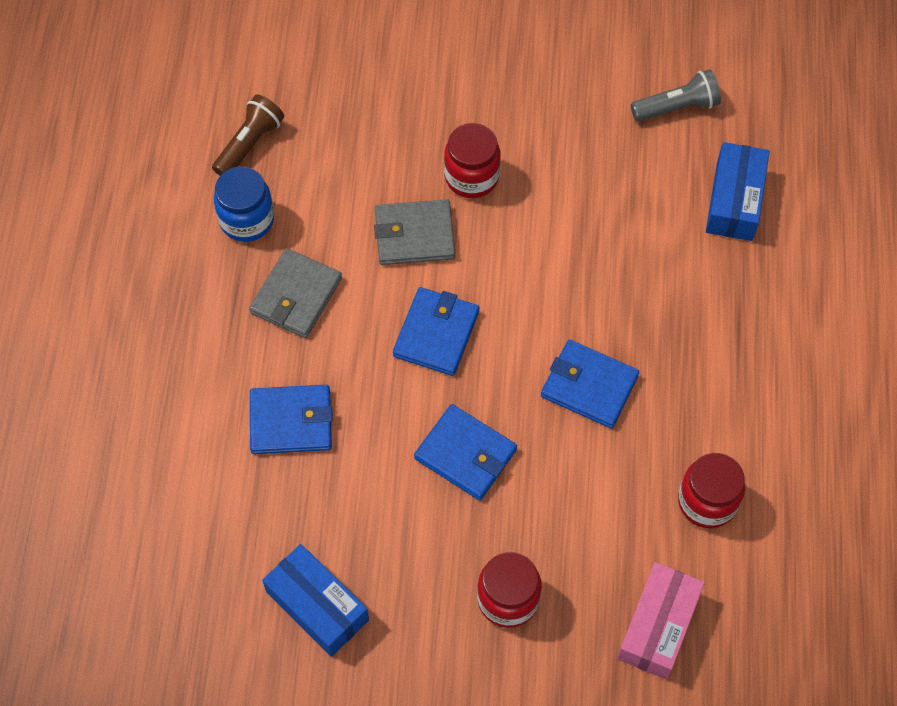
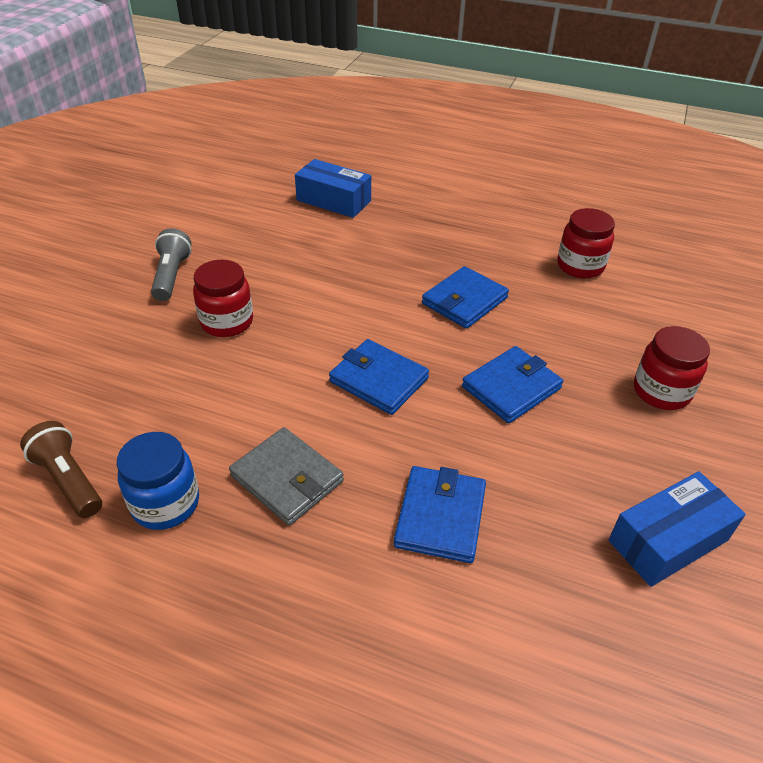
camera: 75 degrees left, 20 degrees down
(414, 235) = (265, 372): grey wallet -> none
(658, 626) = (685, 312): pink box -> none
(677, 107) = (237, 206): grey flashlight -> grey flashlight (171, 276)

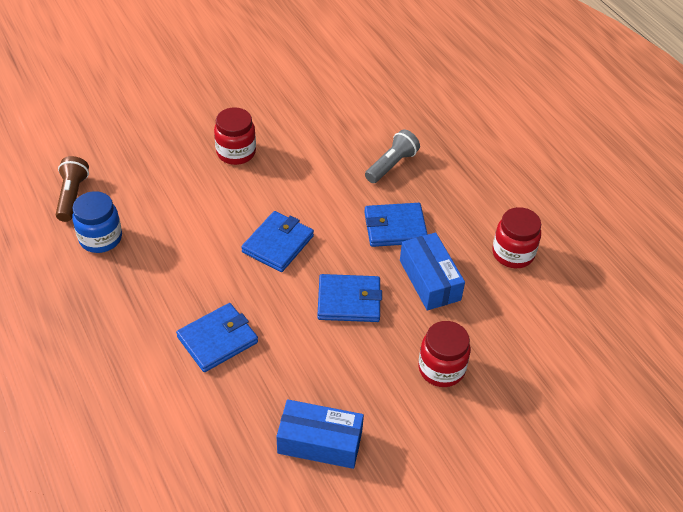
camera: 40 degrees right, 5 degrees up
(171, 276) = (238, 102): grey flashlight -> grey flashlight (391, 165)
(287, 478) = (167, 265): grey wallet -> none
(333, 201) = (401, 100): blue box -> blue box (429, 280)
(378, 380) = (278, 244): blue wallet -> blue wallet turned 45 degrees clockwise

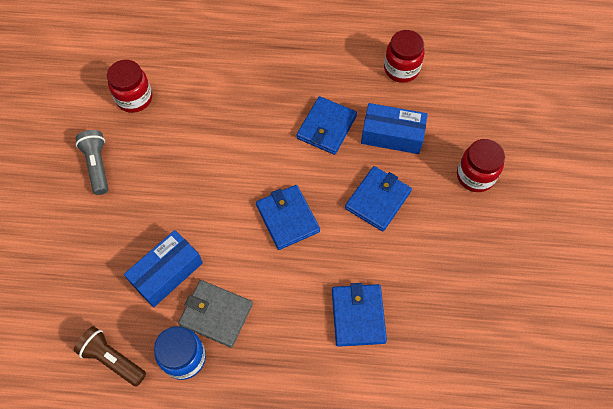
camera: 55 degrees left, 15 degrees up
(152, 240) = (216, 314): none -> grey wallet
(236, 152) = (161, 195): red jar -> red jar (134, 98)
(320, 442) = (495, 293): blue box -> blue box (167, 273)
(391, 165) = (260, 92): grey flashlight -> grey flashlight (97, 166)

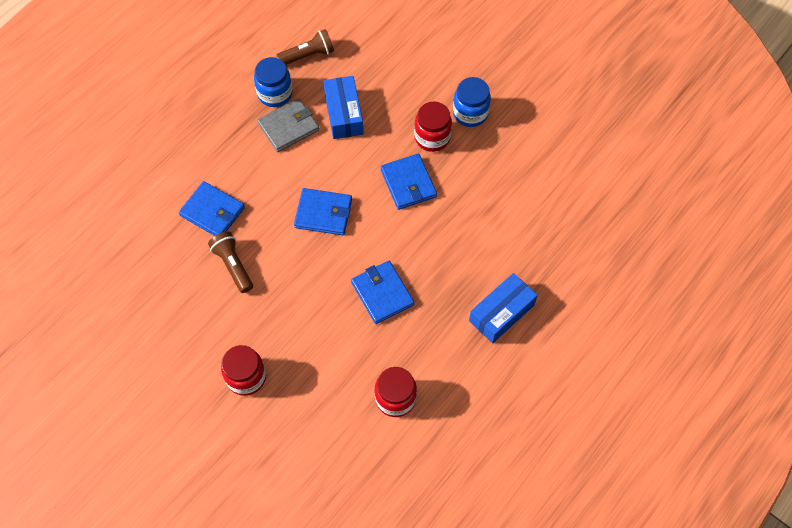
camera: 125 degrees right, 0 degrees up
(97, 166) = (470, 113): grey flashlight -> blue jar
(134, 98) = (519, 168): red jar -> red jar (432, 137)
(377, 200) = (287, 286): blue wallet -> blue wallet (408, 183)
(392, 135) = (335, 340): blue box -> blue box (501, 313)
(394, 257) = (233, 265): none -> brown flashlight

